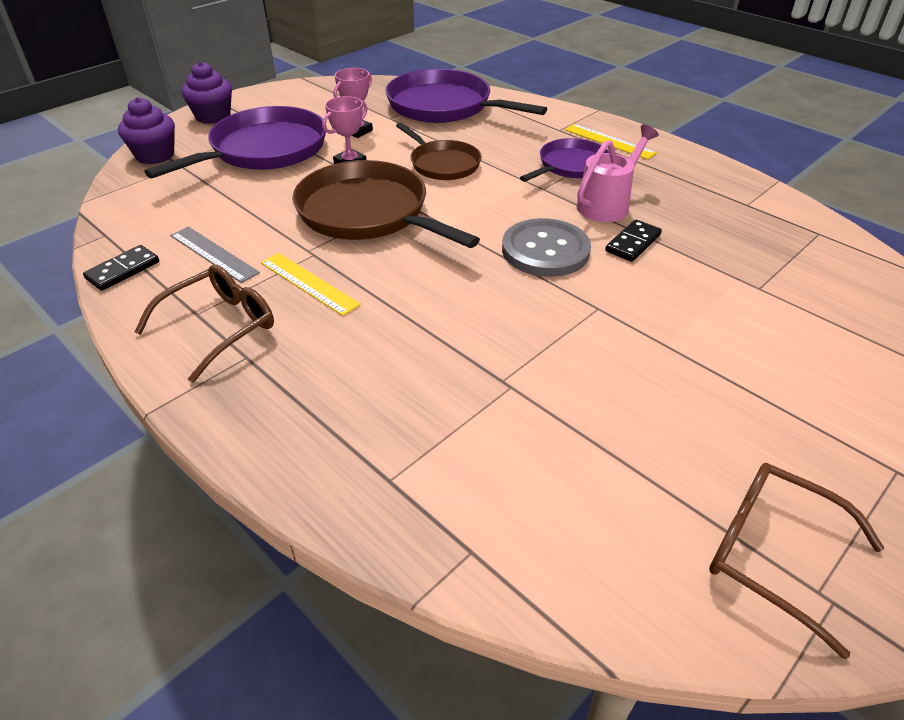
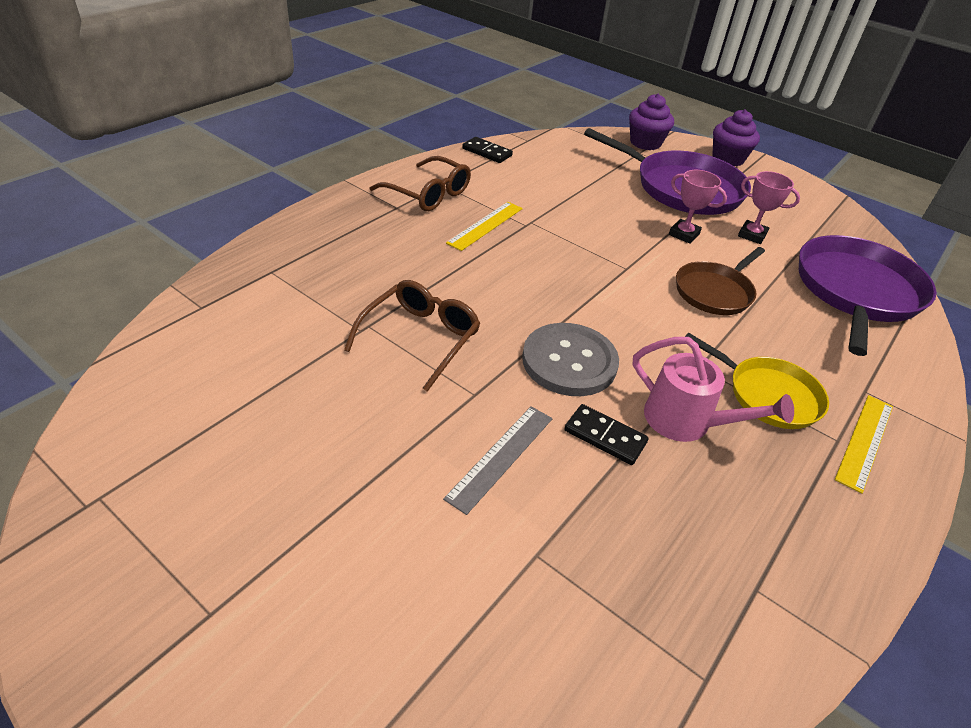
camera: 80 degrees right, 0 degrees up
(213, 254) = (515, 182): grey ruler -> grey ruler (501, 457)
(367, 213) = (599, 248): brown pan -> none
(570, 166) = (769, 395): purple pan -> yellow pan
(771, 553) = (146, 473): brown glasses -> brown glasses (420, 338)

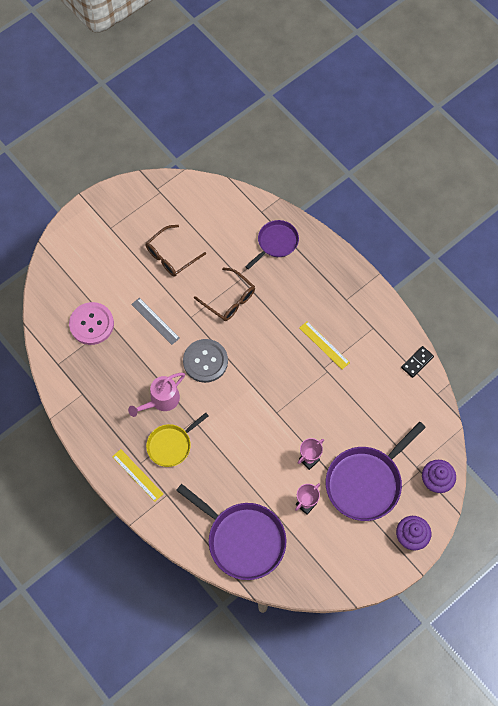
camera: 105 degrees right, 25 degrees up
(281, 284) = (276, 242): none -> purple pan
(428, 194) = (360, 318): brown glasses -> brown glasses (171, 256)
(549, 605) = (91, 324): none -> pink button
(605, 436) = (159, 363): black domino -> none
(715, 292) = (250, 454): brown pan -> none

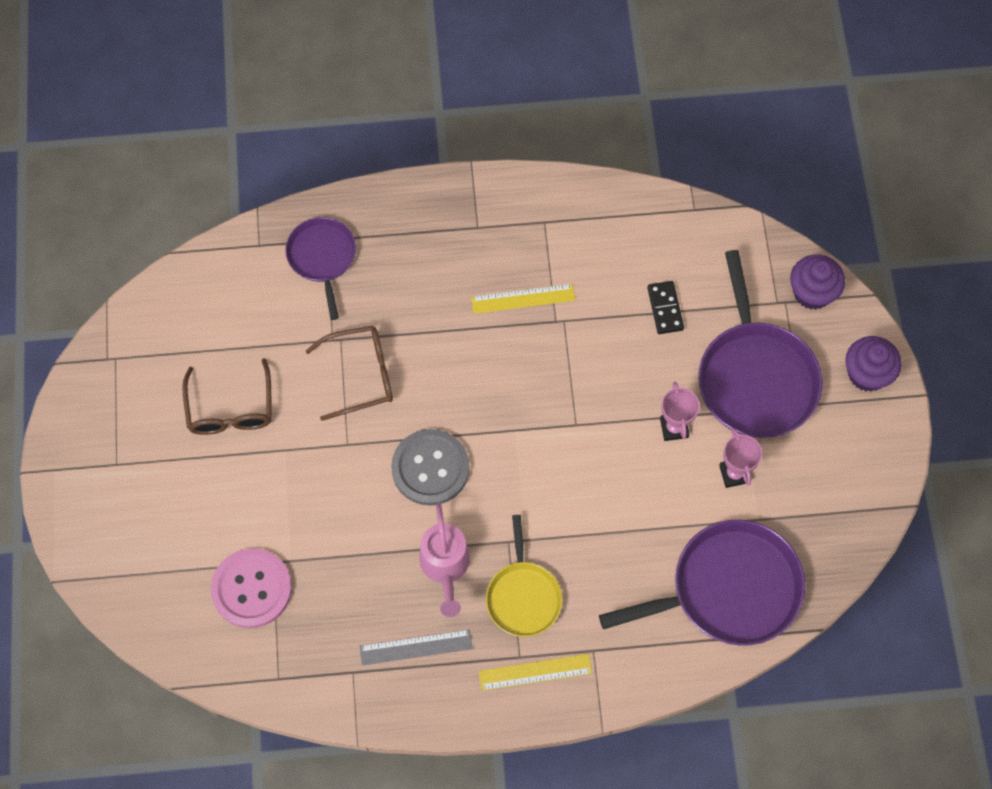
camera: 55 degrees left, 0 degrees up
(155, 321) = (316, 496): grey ruler -> grey ruler (416, 647)
(417, 362) = (633, 202): black domino -> black domino (665, 308)

